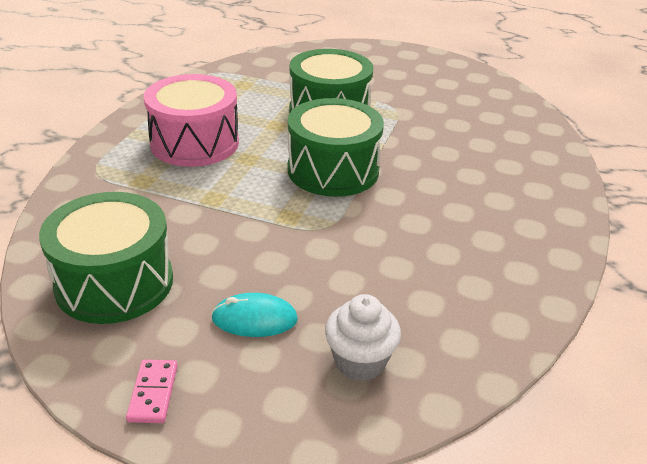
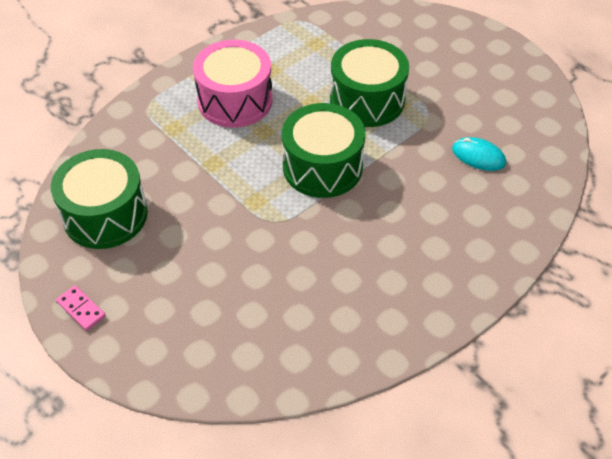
camera: 30 degrees right, 15 degrees up
(153, 393) = (81, 309): pink domino -> pink domino turned 75 degrees counterclockwise
(254, 319) = (173, 281): turquoise mouse -> turquoise mouse (478, 156)
(359, 361) = (217, 342): white cupcake -> none

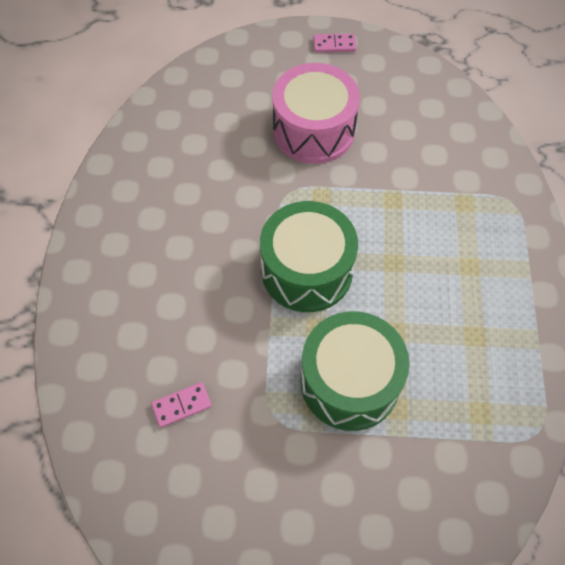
camera: 135 degrees right, 10 degrees up
(105, 215) = (408, 103): green drum -> none
(235, 100) = (458, 272): pink drum -> pink drum (313, 130)
(478, 156) = (181, 405): turquoise mouse -> pink domino

